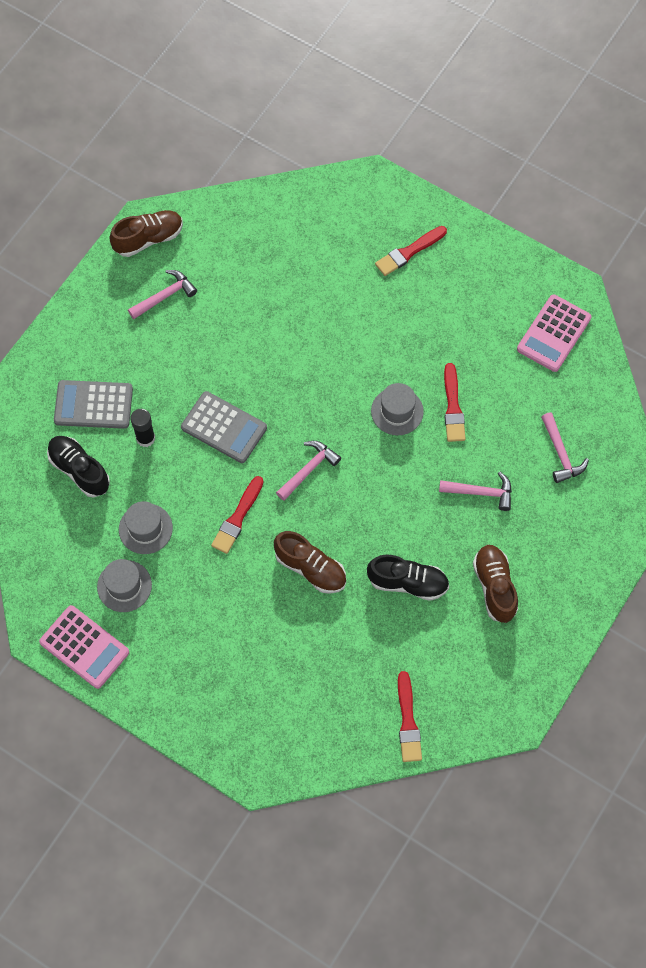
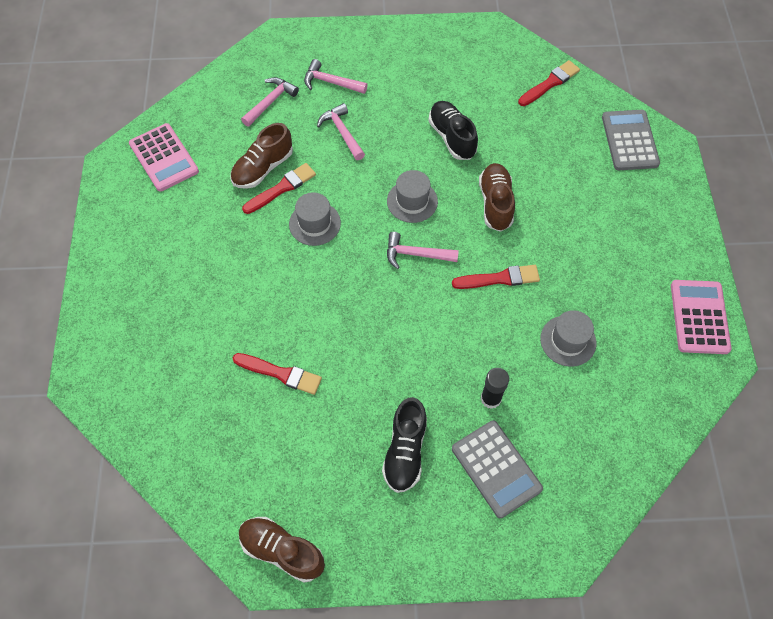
camera: 125 degrees left, 5 degrees down
(79, 470) = (565, 433): black shoe -> black shoe (405, 451)
(124, 586) = (627, 323): grey hat -> grey hat (412, 201)
(165, 296) = (336, 486): pink hammer -> pink hammer (331, 82)
(224, 428) = (430, 341): grey calculator -> grey calculator (630, 140)
(409, 252) = (148, 304): red brush -> red brush (280, 373)
(494, 587) = (410, 87): brown shoe -> brown shoe (263, 168)
(553, 333) = (164, 158): pink calculator -> pink calculator turned 60 degrees clockwise

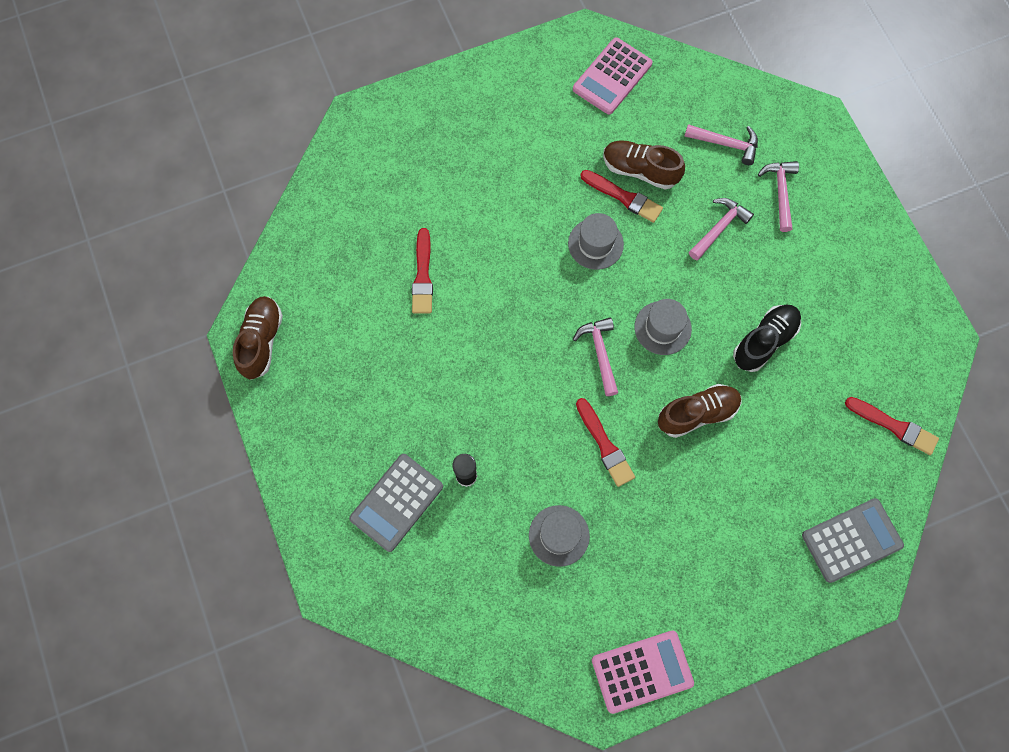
camera: 70 degrees right, 10 degrees up
(405, 451) = (385, 413): black shoe -> none

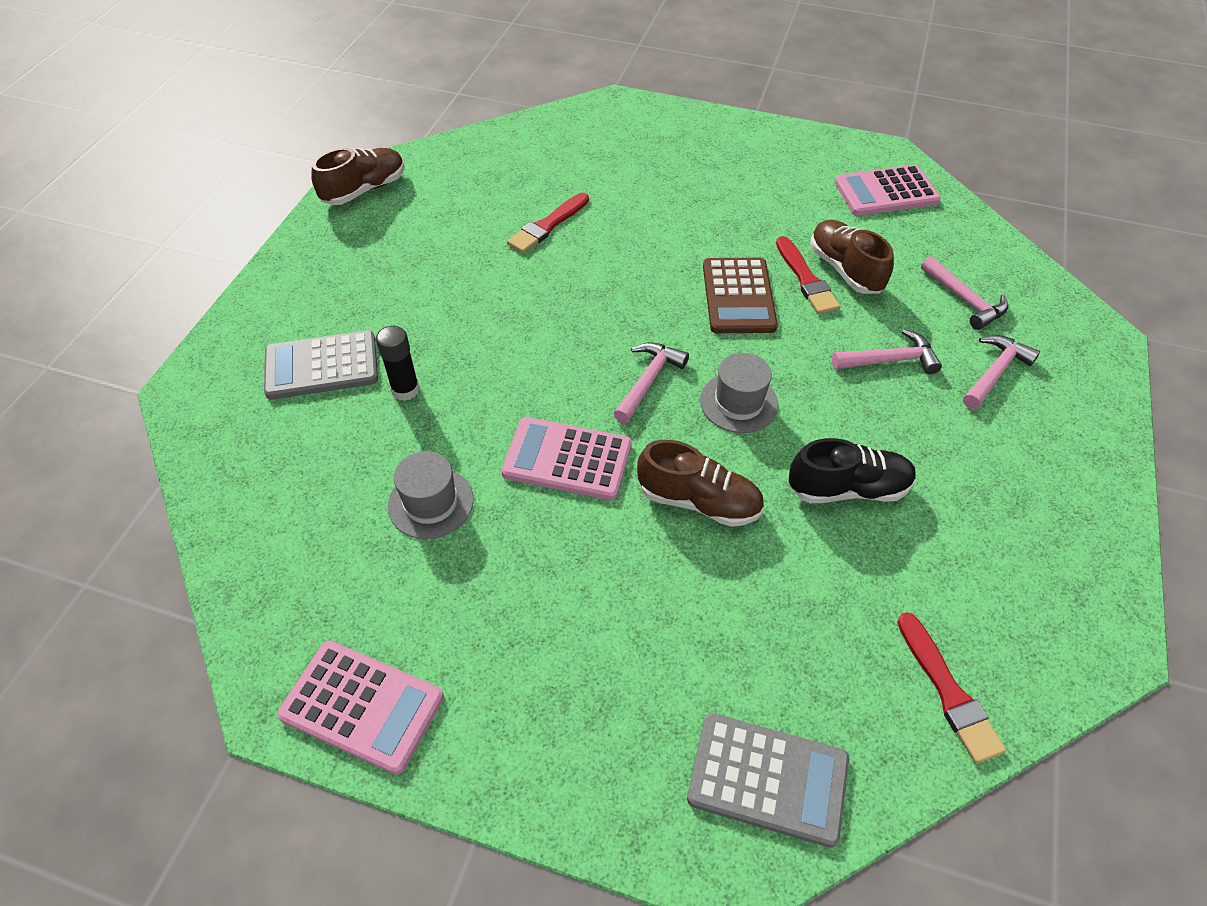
camera: 40 degrees right, 20 degrees down
(595, 244) = (738, 296): grey hat -> brown calculator
(605, 445) = (567, 459): red brush -> pink calculator

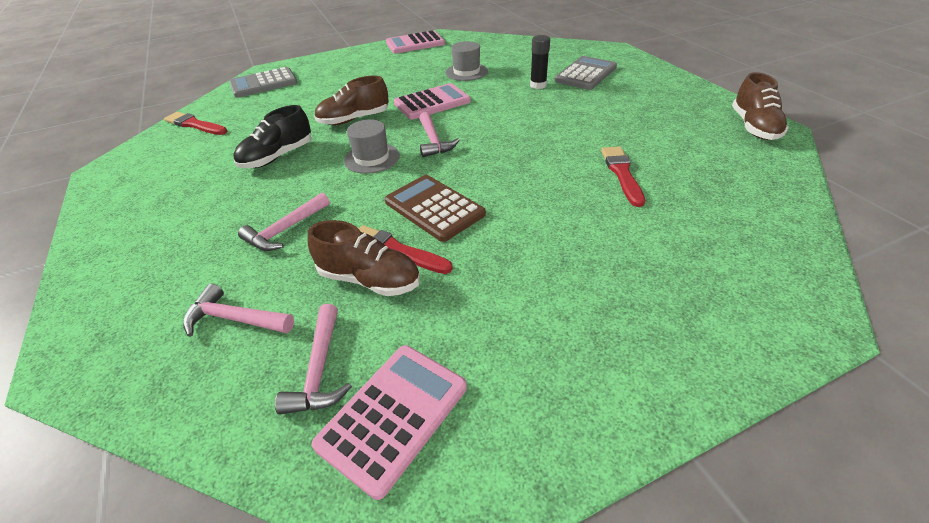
camera: 140 degrees right, 10 degrees down
(995, 372) = (190, 268): pink hammer -> pink hammer (320, 369)

